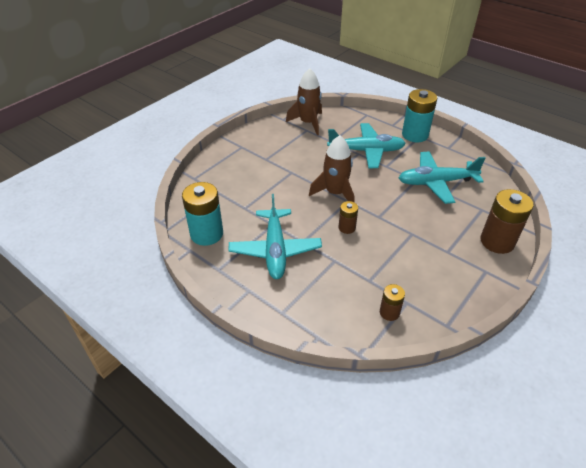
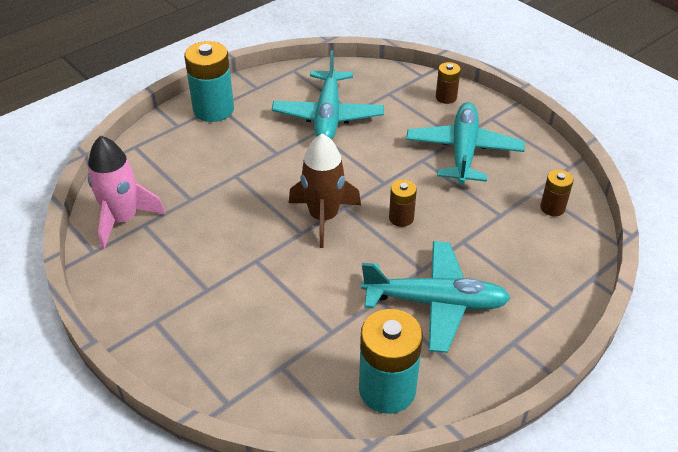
camera: 80 degrees left, 0 degrees up
(308, 123) = (123, 219): brown rocket -> pink rocket
(366, 151) = (233, 165): turquoise plane -> turquoise plane (463, 151)
(497, 241) = (446, 97): brown battery -> brown battery, size x0.53

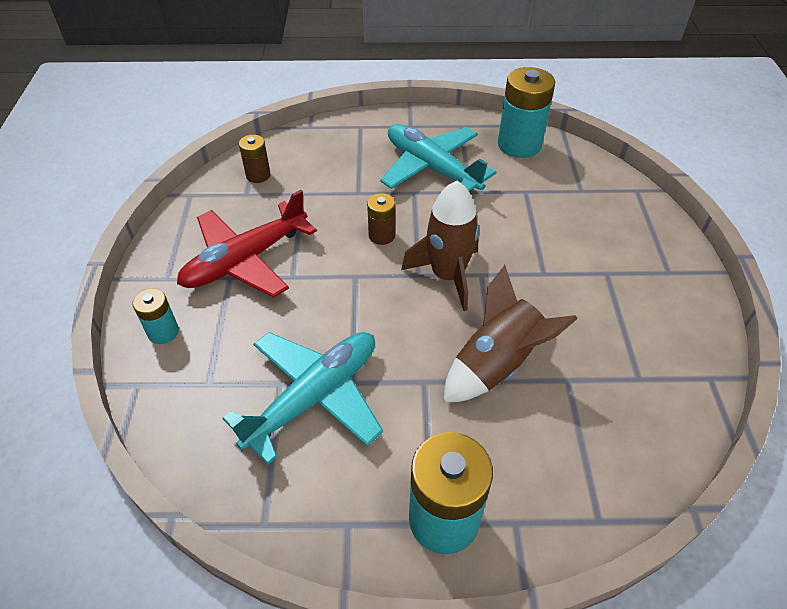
camera: 140 degrees left, 5 degrees up
(123, 219) = (661, 399): pink rocket -> none
(241, 183) = (497, 364): none -> brown rocket
(446, 97) = (163, 332): brown battery -> turquoise battery
(463, 151) = (245, 260): turquoise plane -> red plane

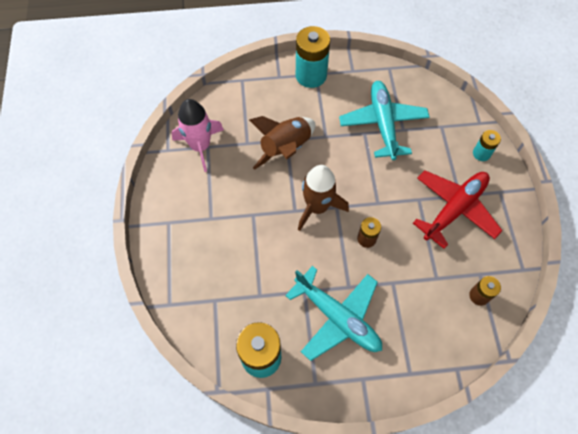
camera: 175 degrees right, 15 degrees up
(314, 396) = (383, 123): turquoise plane -> turquoise plane turned 135 degrees clockwise
(652, 379) = (200, 146): none -> pink rocket

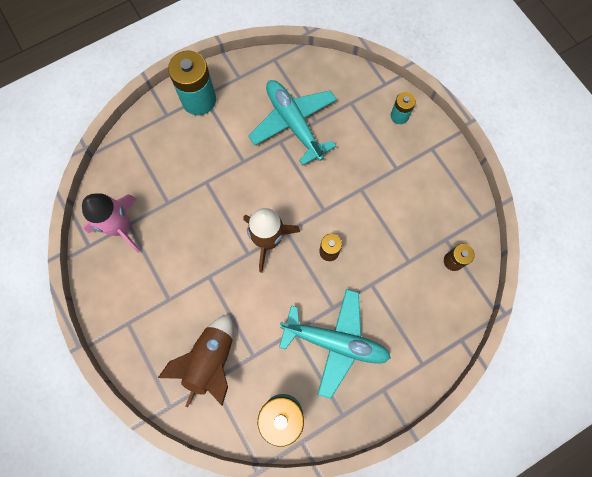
camera: 25 degrees left, 10 degrees up
(286, 148) = (209, 191): brown rocket -> brown rocket (211, 361)
(454, 209) = (397, 184): red plane -> none

